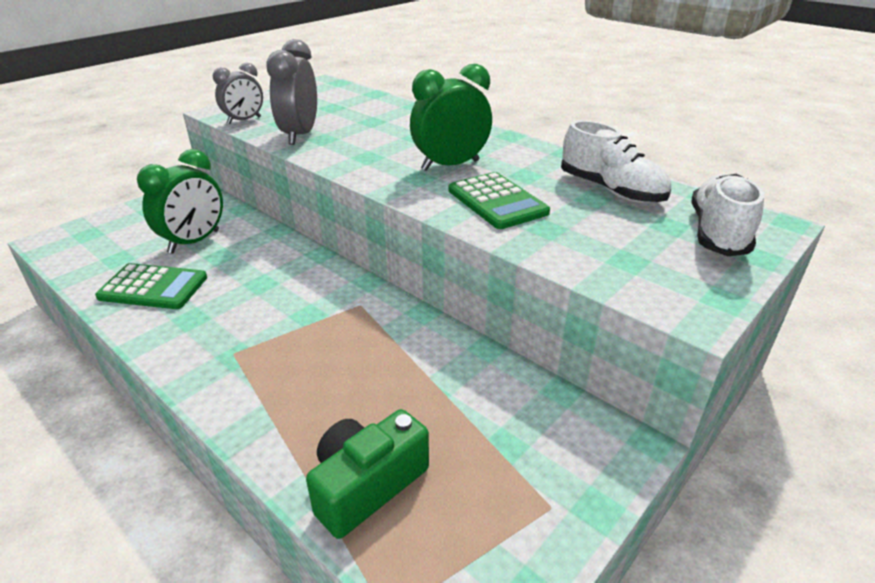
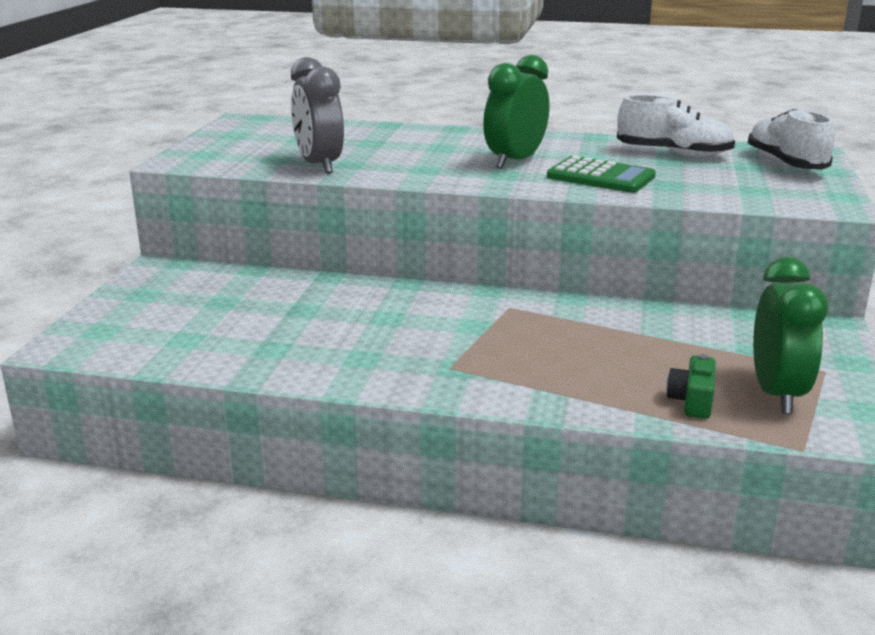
camera: 30 degrees left, 10 degrees down
(153, 287) = (276, 349): green calculator -> none
(194, 242) = (252, 306): green clock -> green clock (777, 394)
(244, 120) = (226, 164): grey clock -> none
(367, 485) = (692, 401): green camera -> green camera, size x0.62

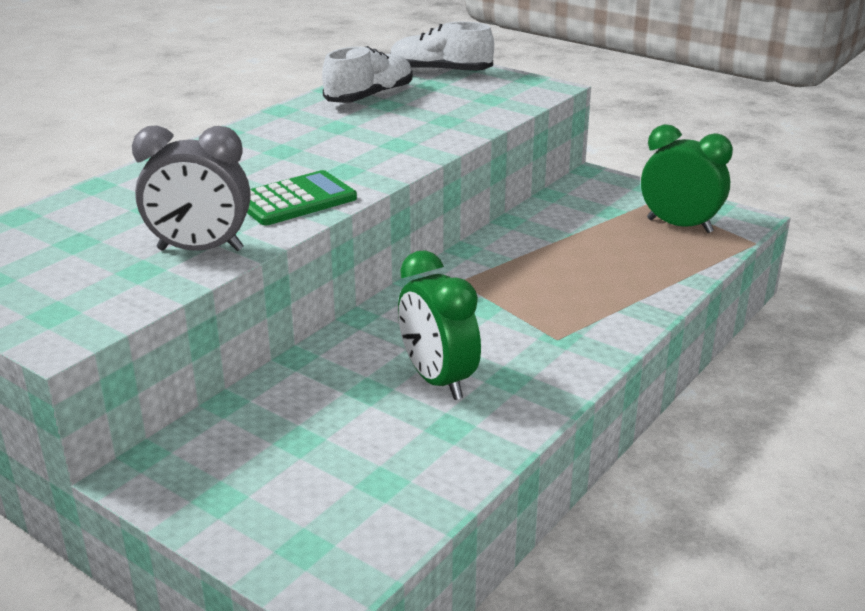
camera: 65 degrees left, 5 degrees up
(515, 161) = (312, 157): green clock -> green clock (437, 380)
(601, 177) = (398, 137): green calculator -> green calculator (295, 200)
(692, 401) = (673, 257): green camera -> none

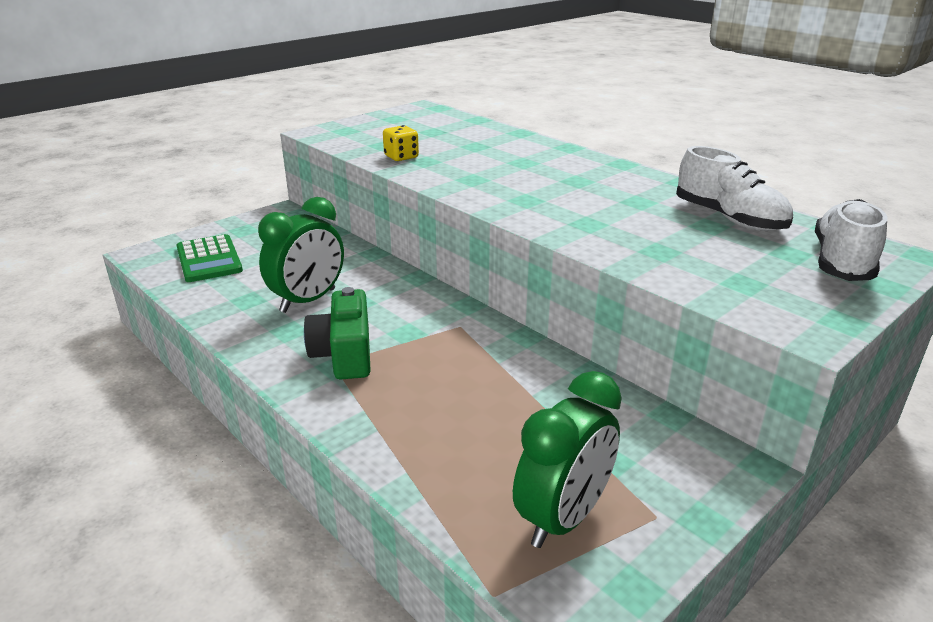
camera: 100 degrees right, 0 degrees up
(200, 250) = (401, 157): grey clock -> yellow dice
(295, 200) = (470, 182): green calculator -> green calculator (209, 259)
(437, 380) = (308, 300): green clock -> green clock turned 150 degrees clockwise
(538, 335) = (344, 354): none -> green camera

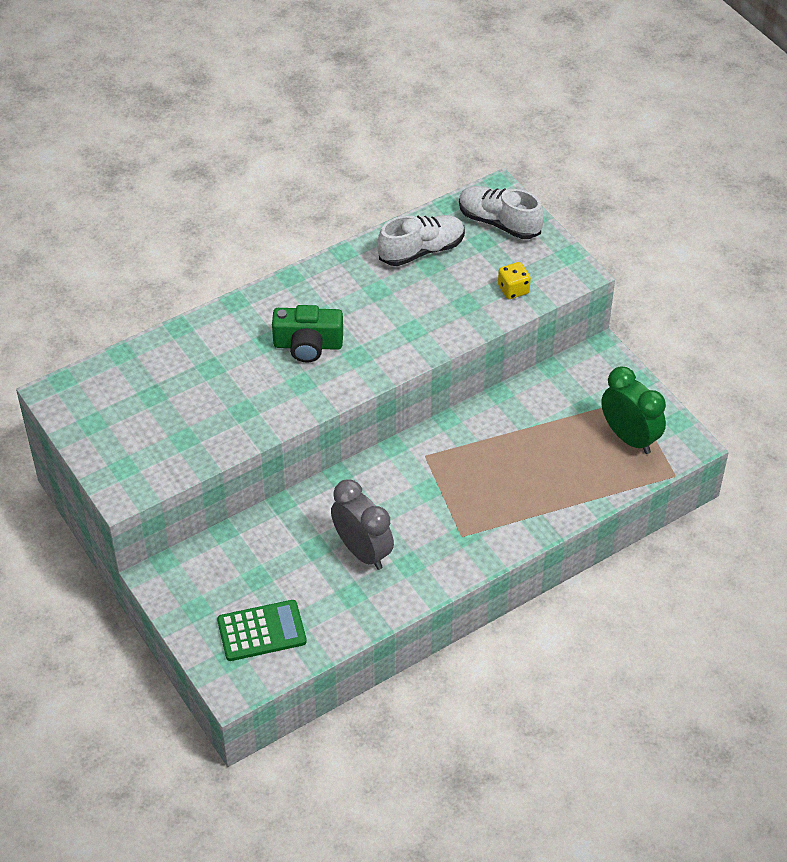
camera: 80 degrees left, 20 degrees up
(308, 300) = (362, 551): green clock -> grey clock
(344, 354) = (450, 528): green camera -> green camera (308, 345)
(401, 157) = (227, 427): yellow dice -> yellow dice (513, 290)

